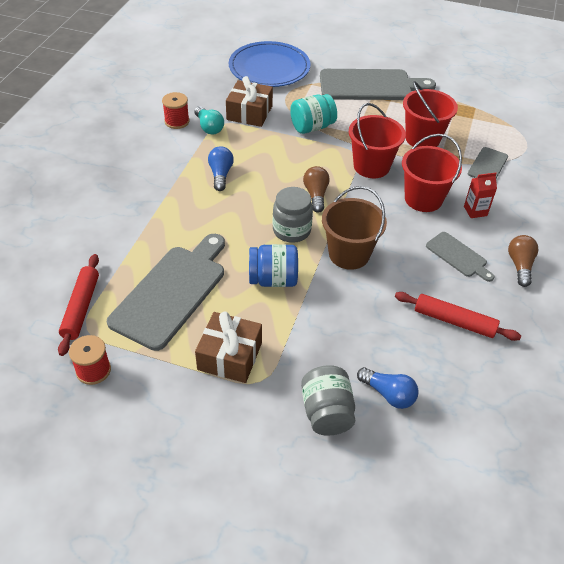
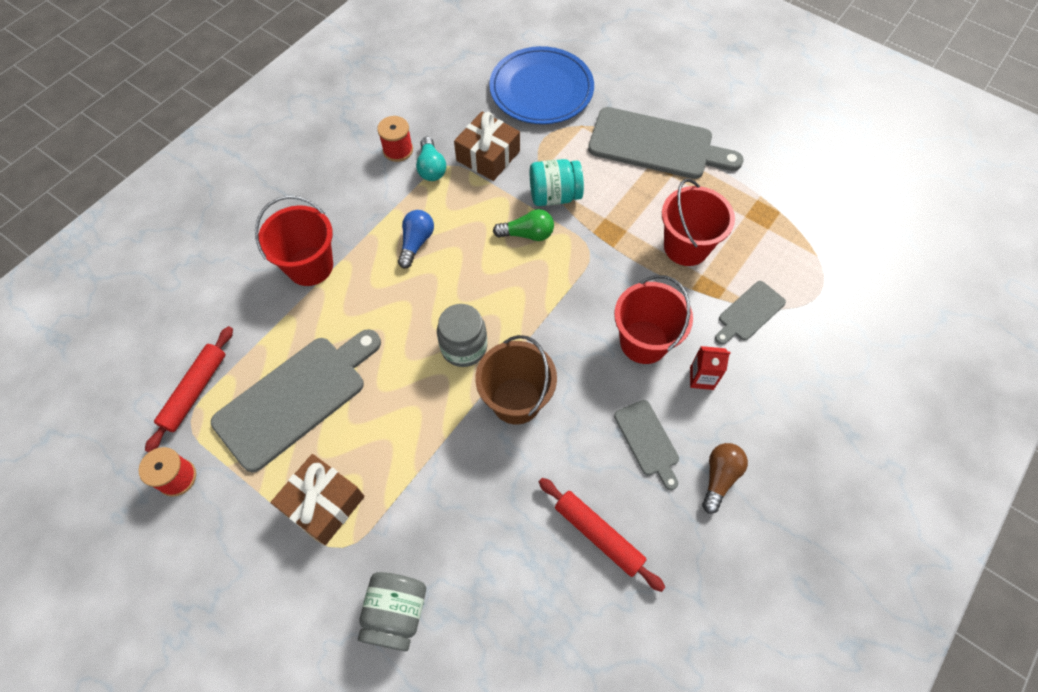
camera: 20 degrees right, 15 degrees up
(273, 279) = (413, 412): blue jar -> none
(304, 153) = (527, 234): none -> green light bulb
(316, 195) = (514, 302): brown light bulb -> none
(371, 166) = (601, 275): red bucket -> red bucket (310, 266)
(388, 394) = (475, 612): blue light bulb -> none

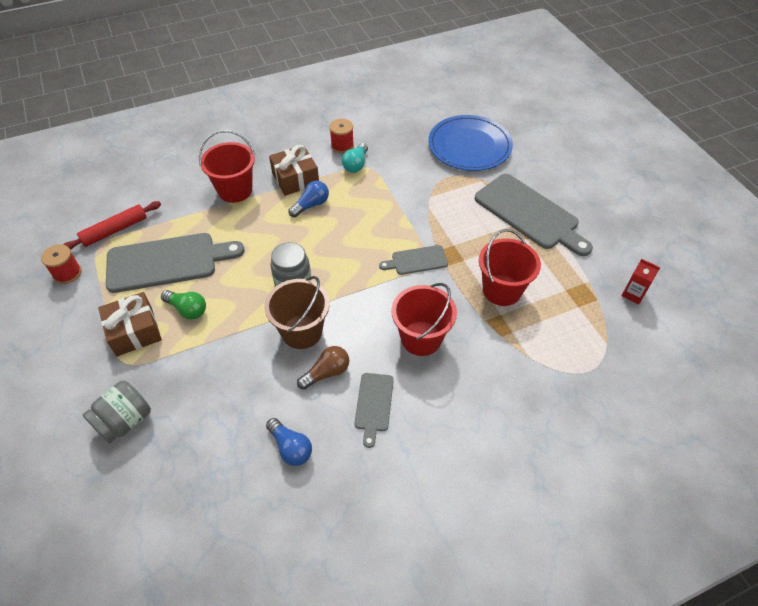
camera: 30 degrees right, 10 degrees down
(488, 156) = (400, 172): brown gift -> brown gift (295, 179)
(527, 234) = (390, 232): green light bulb -> green light bulb (187, 309)
(554, 196) = (427, 216): turquoise jar -> none
(598, 535) = (291, 447): red rolling pin -> blue light bulb
(701, 378) = (447, 383): red carton -> red carton (633, 294)
(719, 477) = (408, 458): brown light bulb -> brown light bulb (327, 373)
(749, 313) = (519, 357): grey cutting board -> grey cutting board (416, 261)

